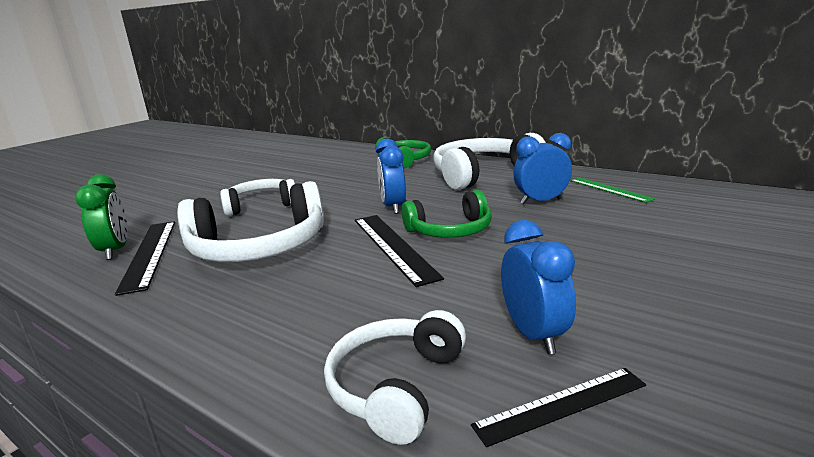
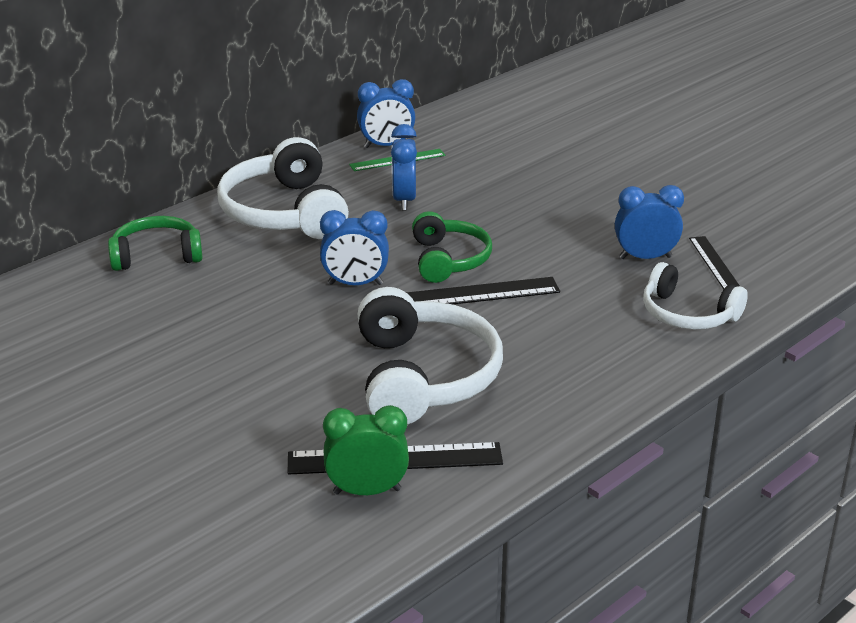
camera: 80 degrees left, 10 degrees up
(261, 205) = (270, 381): white headphones -> none
(630, 182) = (386, 145): none -> blue clock

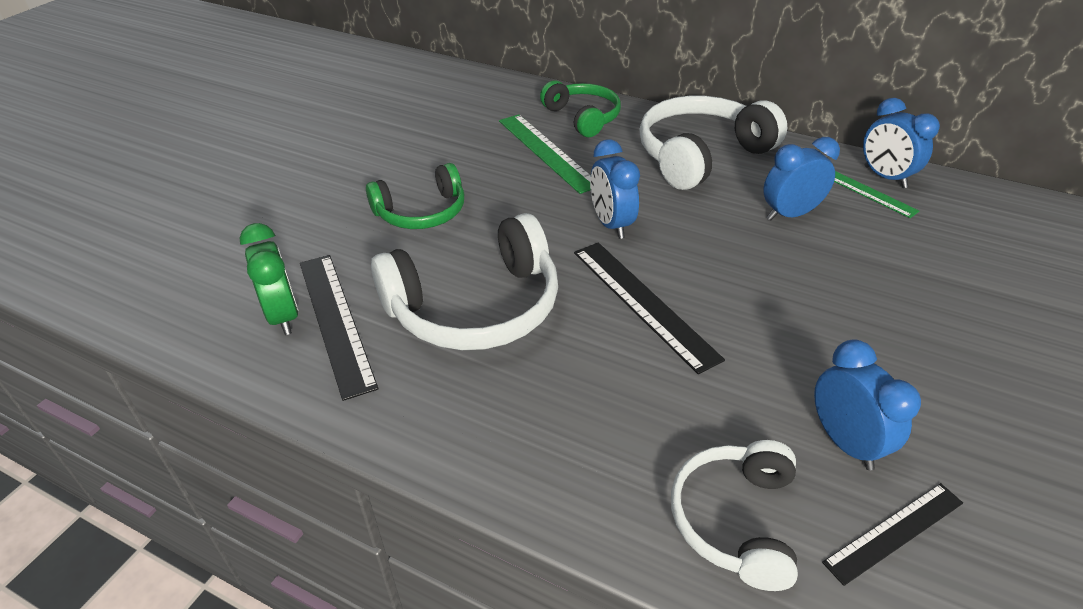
camera: 70 degrees right, 10 degrees up
(204, 290) = (547, 152): none -> green ruler
(449, 260) = (700, 272): green headphones -> green headphones (421, 212)

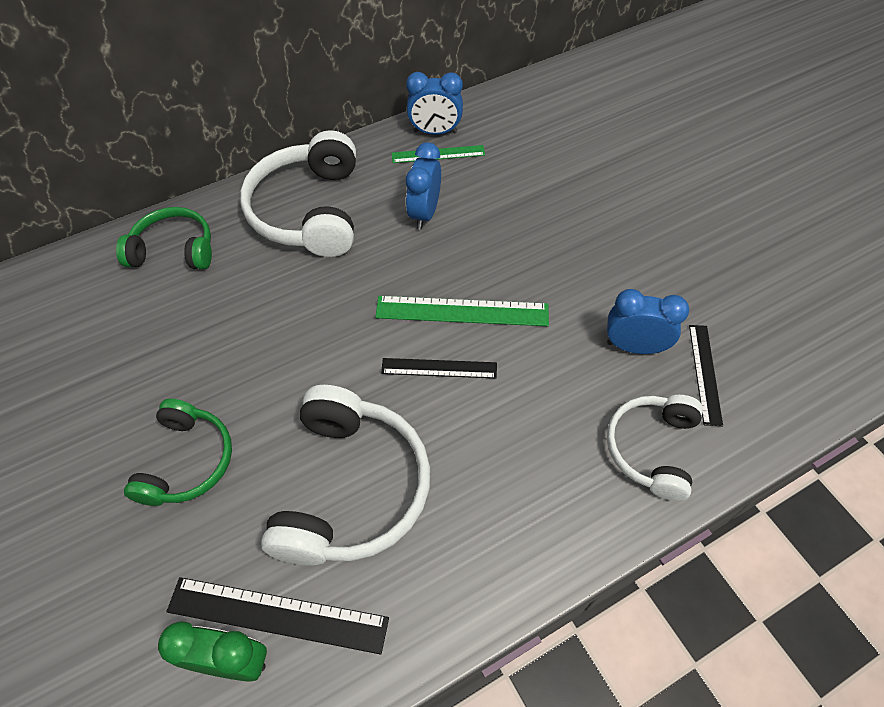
camera: 55 degrees left, 15 degrees up
(547, 152) = (196, 309): green ruler -> green ruler (462, 311)
(611, 224) = (336, 328): blue clock -> none
(643, 303) = (439, 368): black ruler -> black ruler, size x0.63
(734, 519) = (651, 448): white headphones -> white headphones turned 60 degrees clockwise

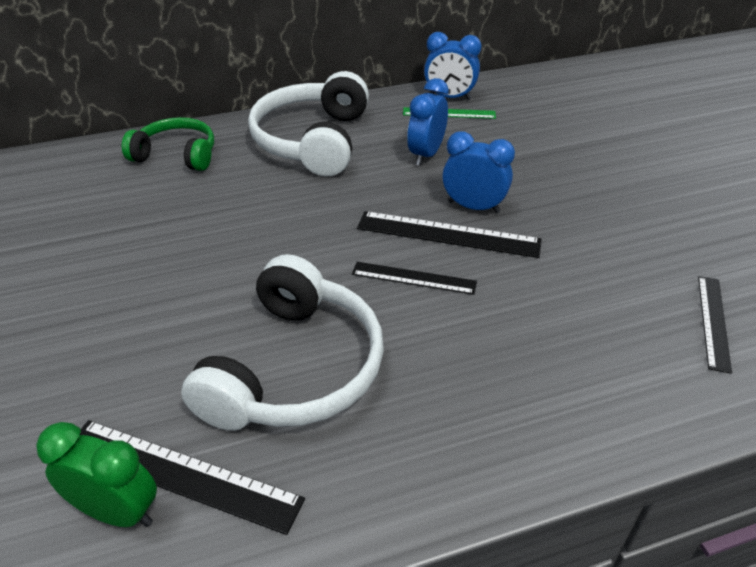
camera: 10 degrees right, 15 degrees down
(187, 461) = (132, 320): green headphones -> none
(462, 311) = (448, 234): green ruler -> black ruler
(634, 347) = (633, 287): blue clock -> blue clock (473, 207)
(651, 448) = (643, 382): white headphones -> none

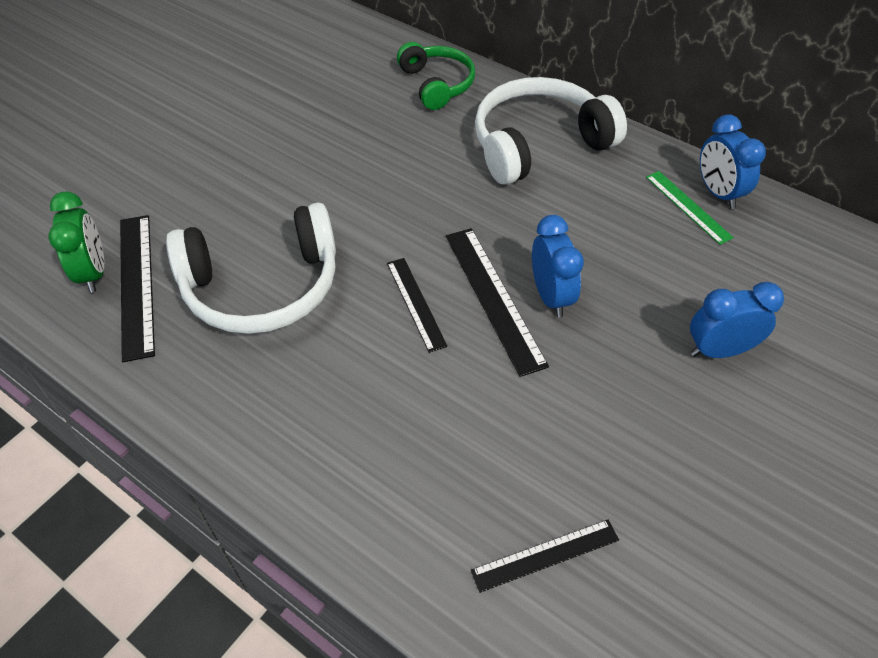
camera: 55 degrees right, 10 degrees up
(426, 154) = (598, 225): blue clock -> blue clock (719, 350)

